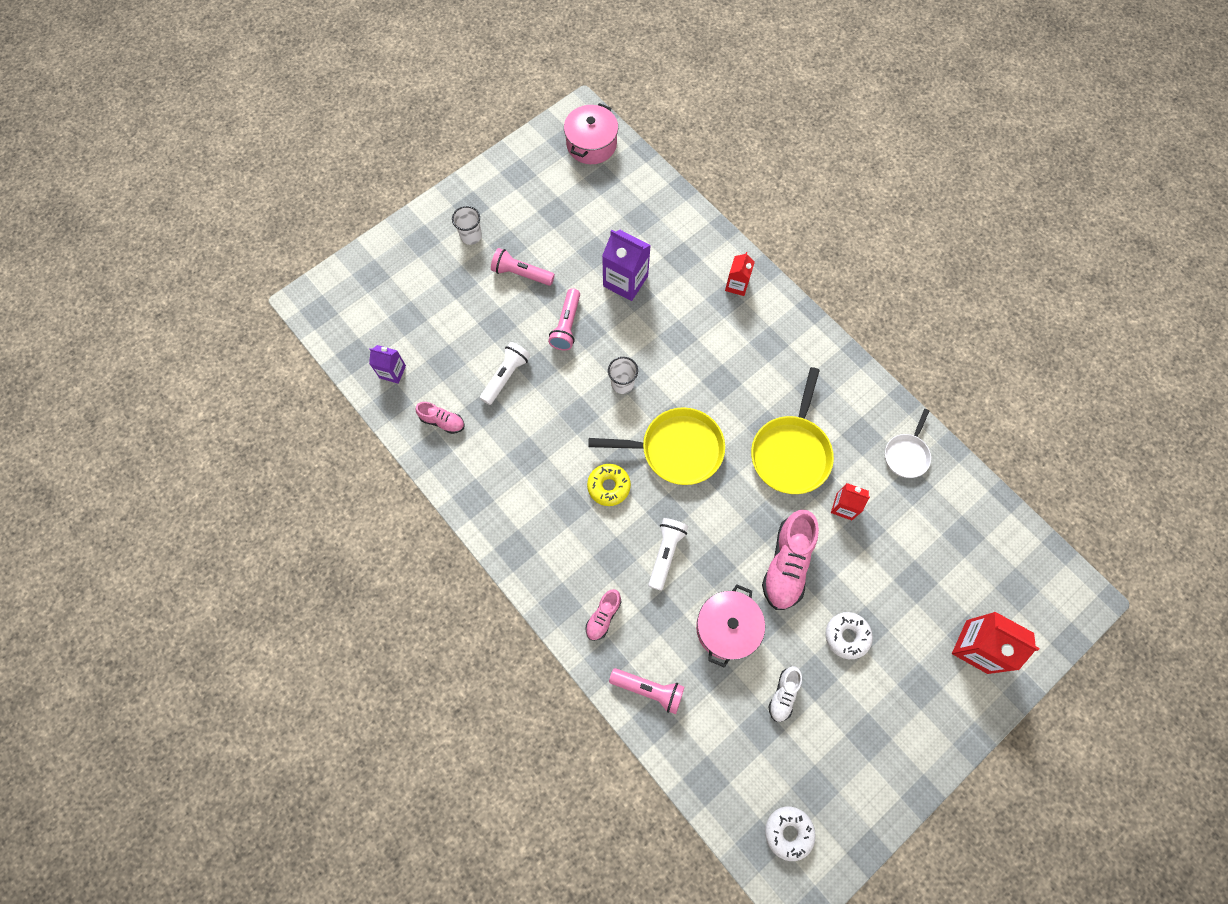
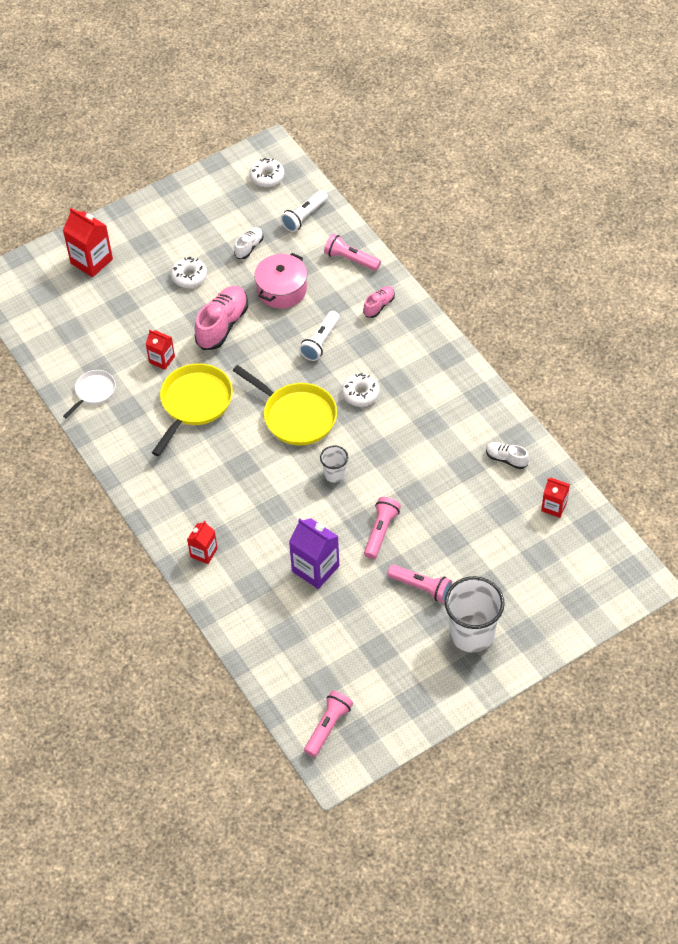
camera: 170 degrees left, 15 degrees down
(392, 372) = (554, 506): purple carton -> red carton
(442, 421) = (506, 459): pink shoe -> white shoe
(471, 236) = (472, 633): white cup -> white cup, size x1.96
(506, 376) = (444, 491): white flashlight -> white flashlight (304, 216)
(591, 144) = (328, 727): pink pot -> pink flashlight
(609, 486) = (360, 393): yellow donut -> white donut
(676, 449) = (296, 416): yellow pan -> yellow pan turned 150 degrees counterclockwise

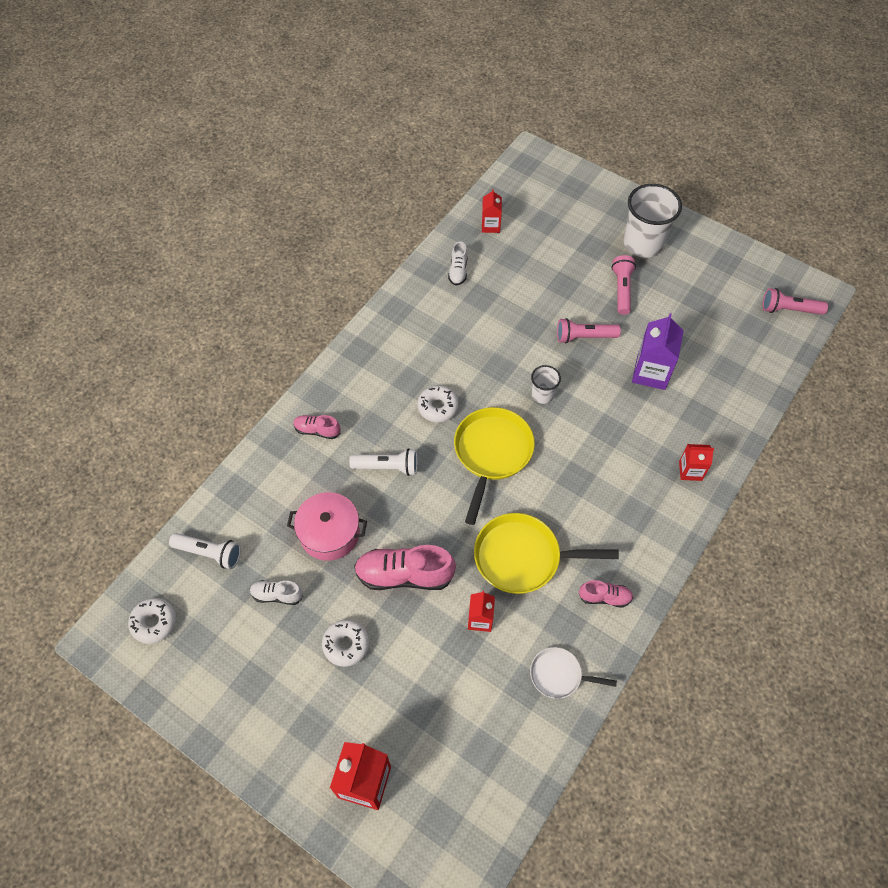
camera: 115 degrees left, 5 degrees up
(133, 444) = (604, 597): none -> pink shoe
(351, 259) = (261, 480): pink flashlight -> none

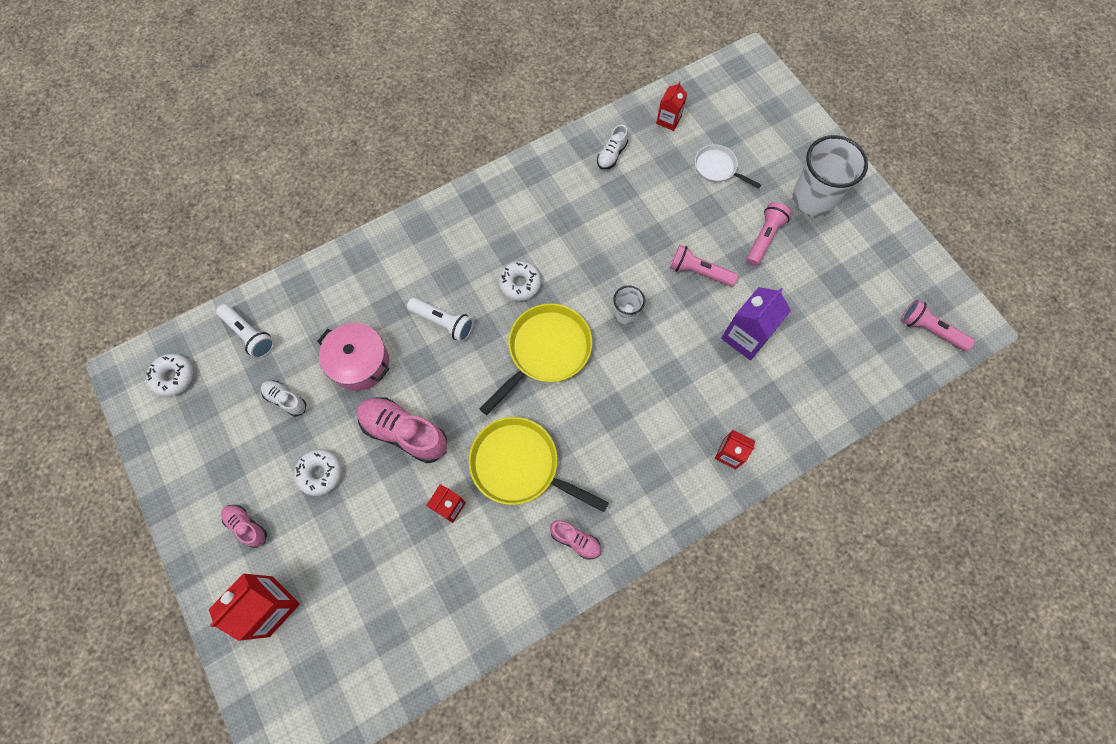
camera: 25 degrees right, 10 degrees up
(317, 430) = (399, 260): pink shoe -> pink shoe (247, 526)
(559, 675) = (492, 594): white pan -> white pan (717, 168)

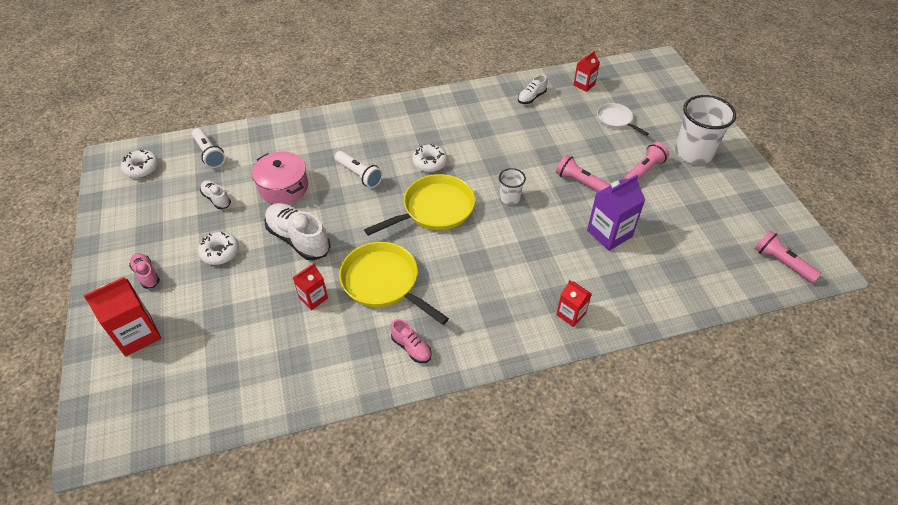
camera: 15 degrees right, 20 degrees down
(404, 432) = (298, 239): pink shoe -> white shoe

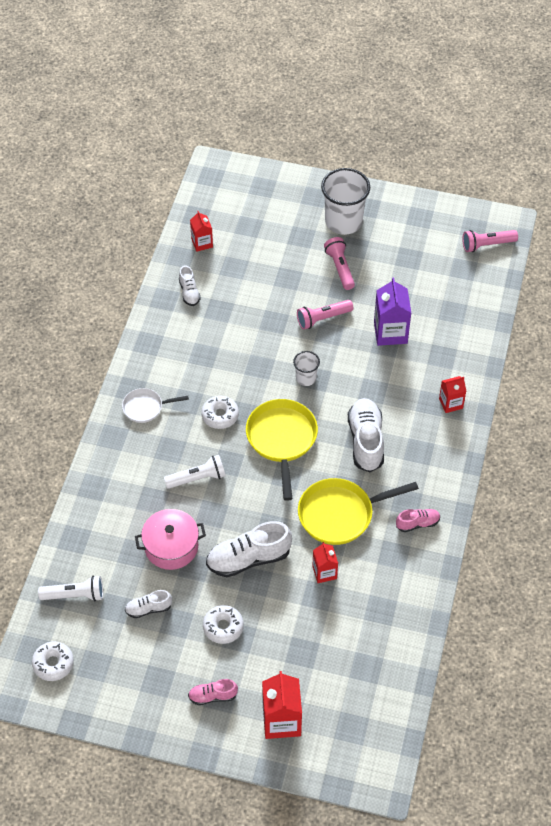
camera: 60 degrees left, 5 degrees up
(476, 267) = (366, 441): none -> white shoe
(616, 120) = (266, 248): white pan -> white pan (145, 407)

